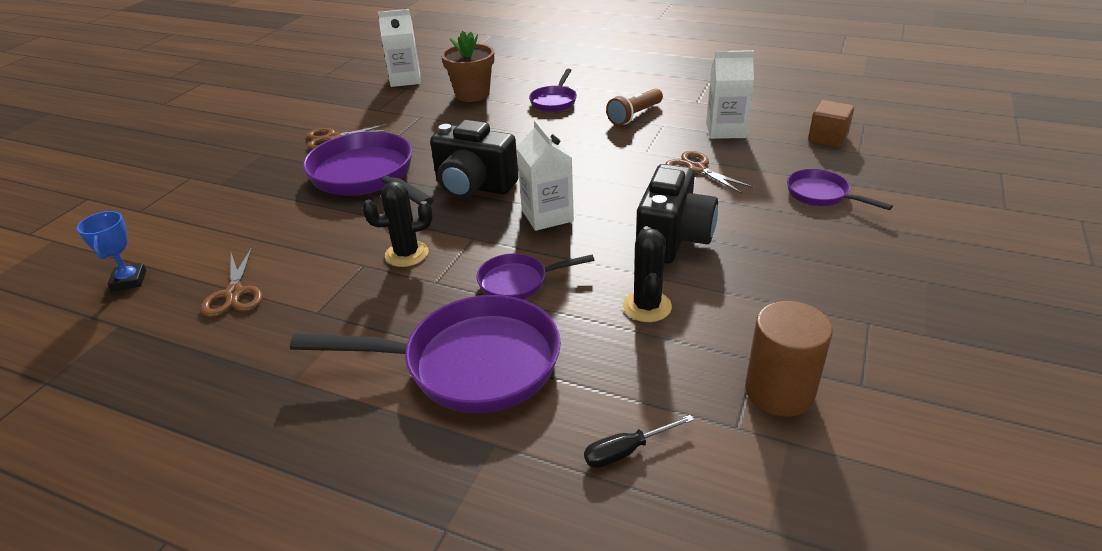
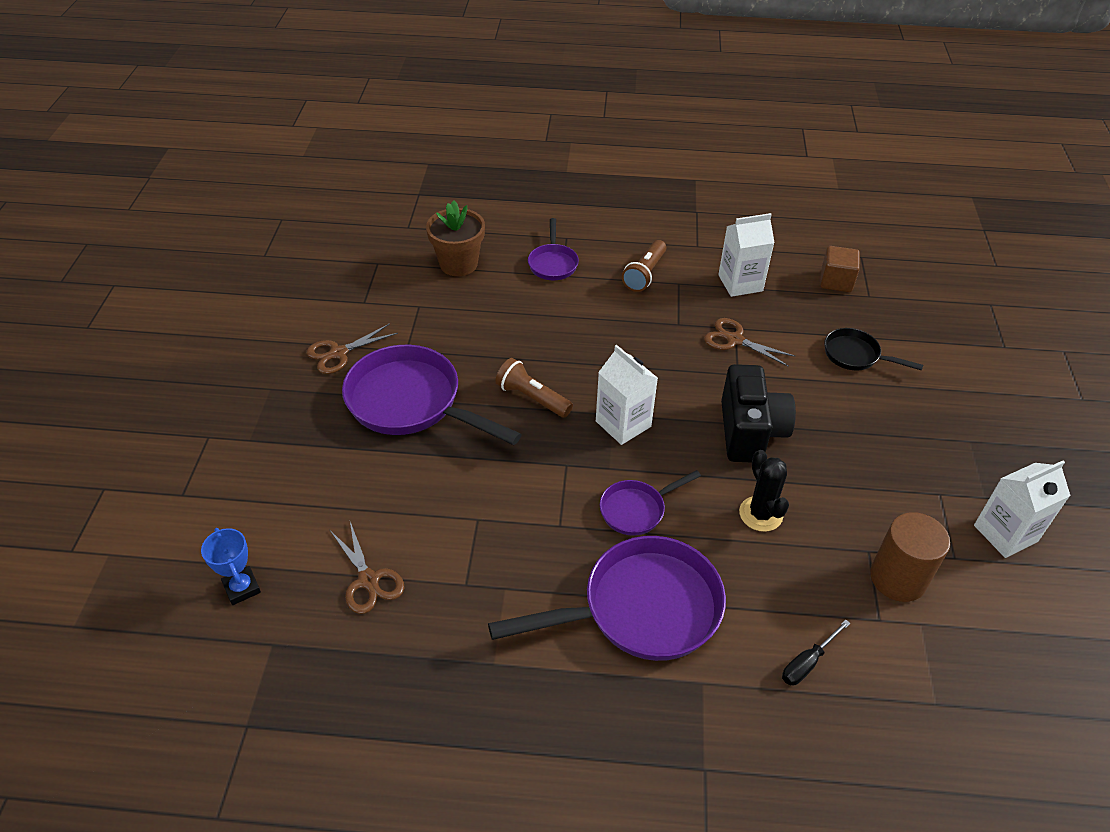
camera: 20 degrees left, 10 degrees up
(405, 79) = (368, 249): white carton -> white carton (1005, 533)
(406, 254) = (513, 497): black cactus -> none
(474, 186) = (532, 398): black camera -> brown flashlight
(821, 195) = (855, 355): purple pan -> black pan

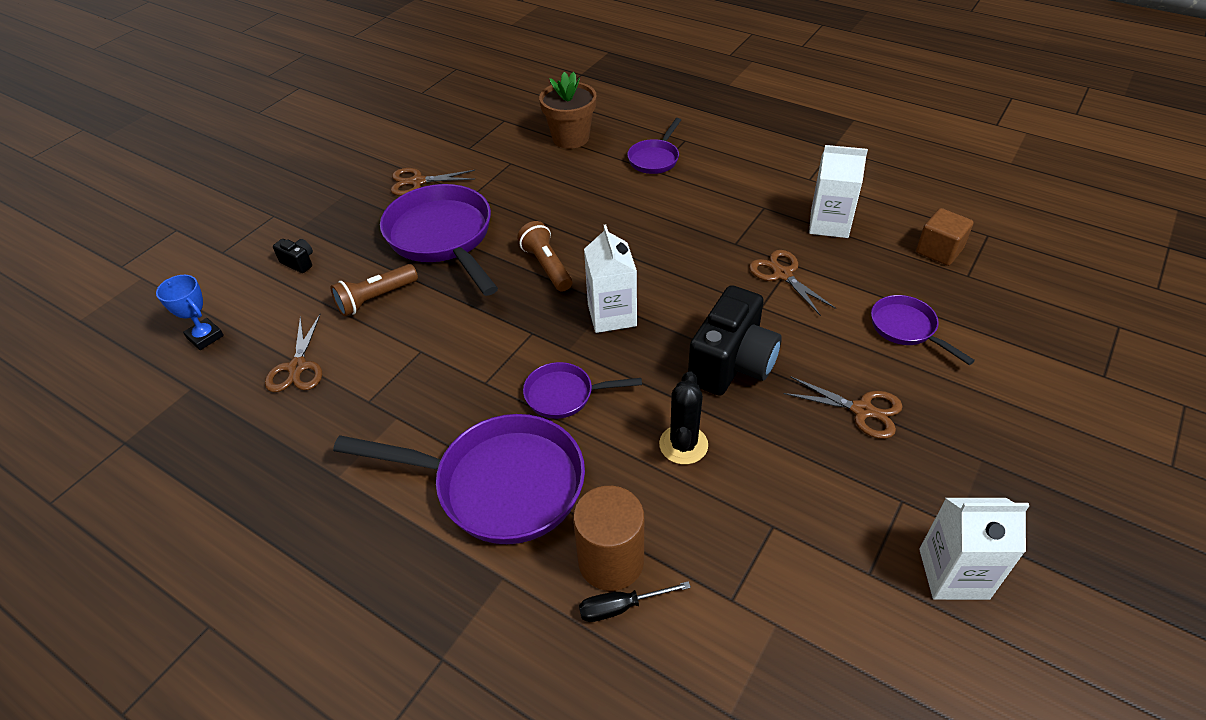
camera: 30 degrees right, 0 degrees up
(242, 588) = (205, 337): blue trophy -> blue trophy turned 45 degrees counterclockwise
(280, 476) = (299, 262): none -> black camera
(645, 274) = (736, 190): brown flashlight -> brown flashlight (375, 299)
(855, 355) = (906, 329): black pan -> purple pan
(868, 434) = (862, 410): none -> brown scissors
(897, 578) = (785, 567): brown cylinder -> brown cylinder (611, 561)

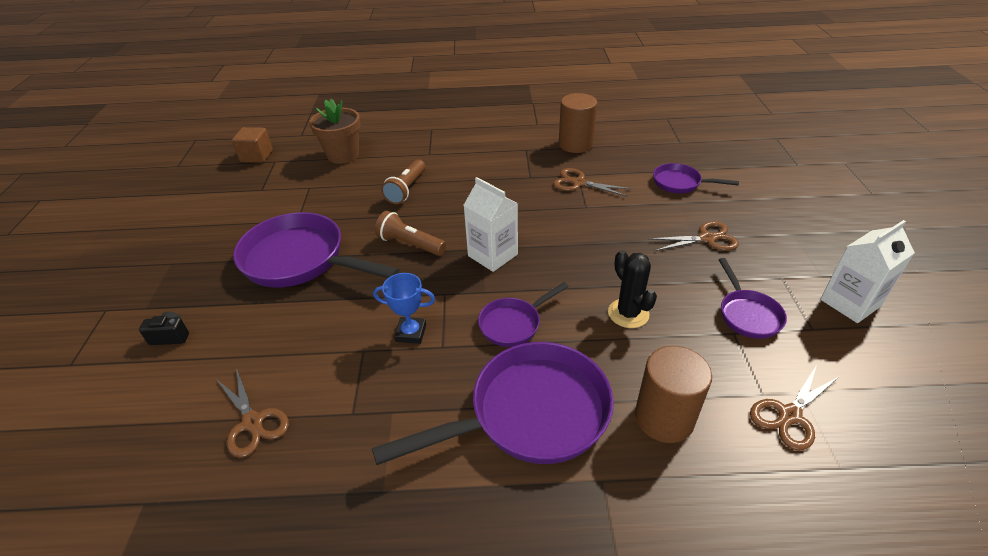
camera: 35 degrees left, 5 degrees down
(205, 337) = (118, 447): blue trophy -> blue trophy (411, 333)
(375, 299) = (280, 331): brown flashlight -> brown flashlight (406, 189)
(418, 182) = (236, 229): brown scissors -> brown scissors (789, 415)
(621, 607) = (704, 445): black screwdriver -> none
(655, 158) = (421, 147): purple pan -> purple pan (747, 314)
(732, 364) = (605, 249): black camera -> none
(829, 224) = (575, 144): white carton -> brown cylinder
(939, 251) = (651, 135): brown cube -> brown cube (257, 156)

